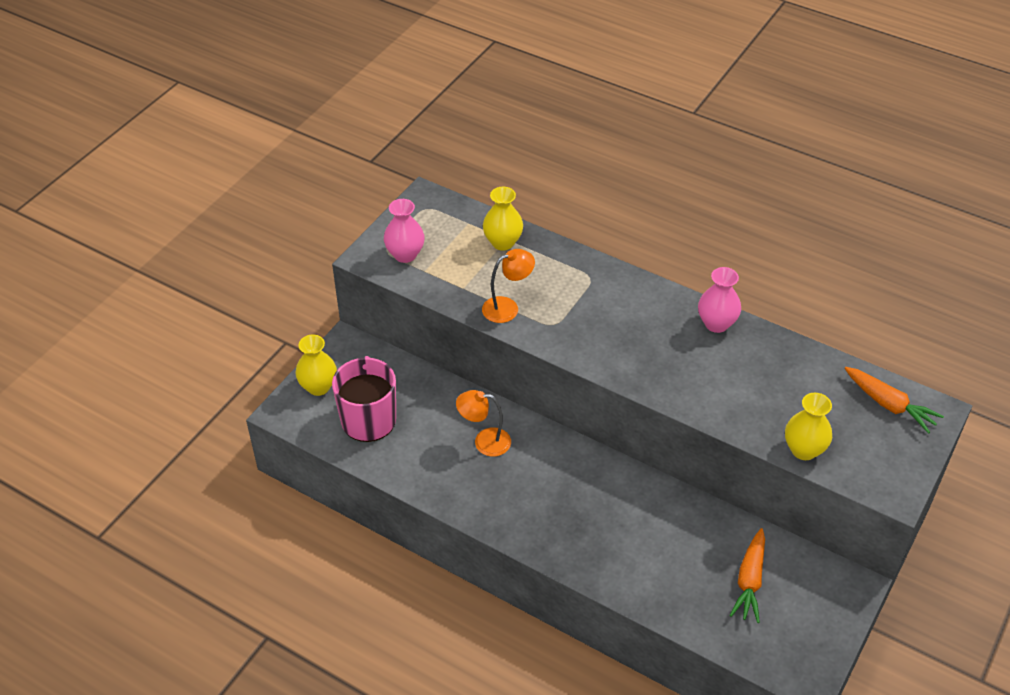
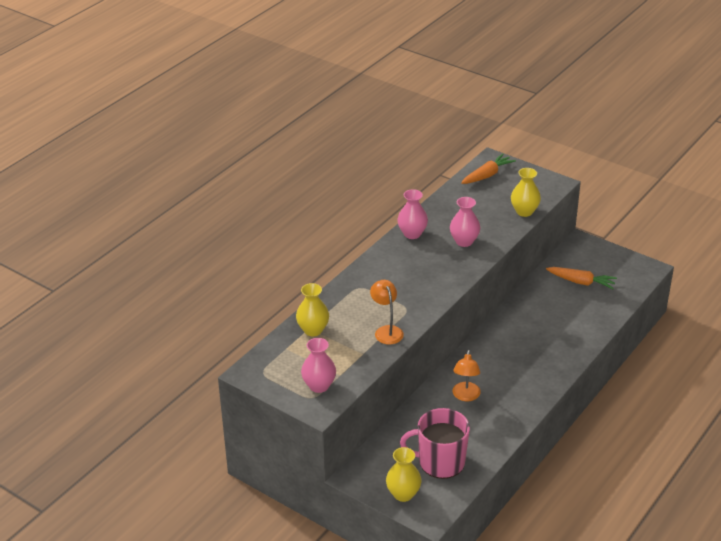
camera: 85 degrees left, 10 degrees down
(711, 379) = (464, 241): none -> pink vase

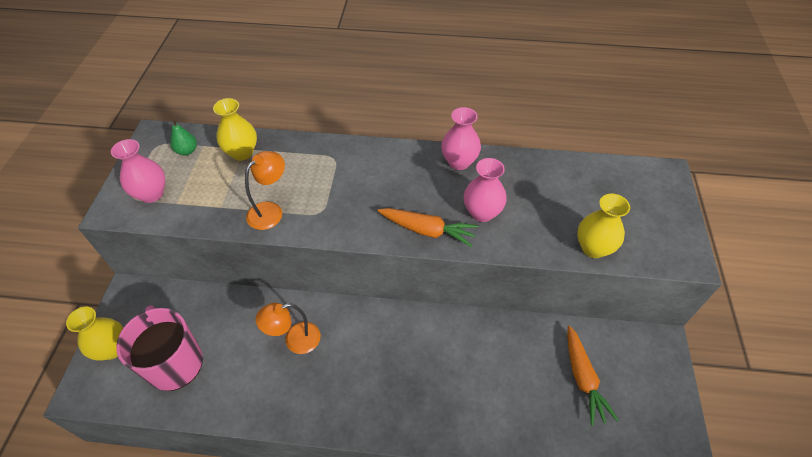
camera: 60 degrees right, 15 degrees up
(285, 358) = (187, 151): none -> green pear
(487, 175) = (630, 182): orange carrot -> orange carrot (427, 230)

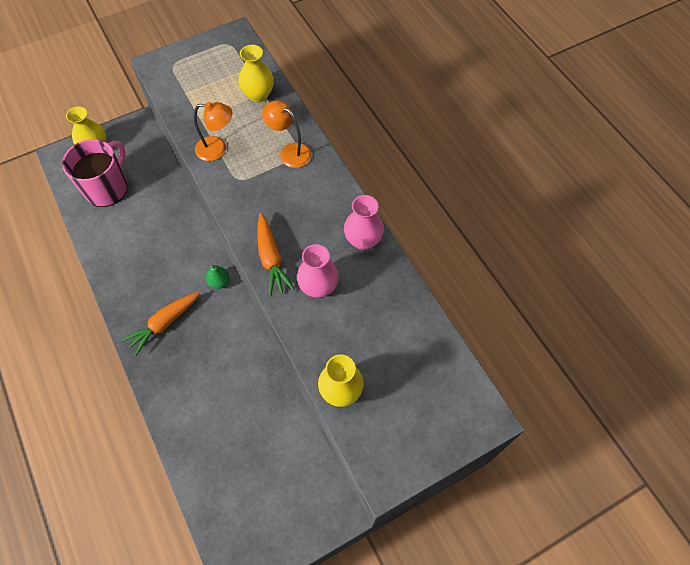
camera: 55 degrees right, 10 degrees up
(151, 194) = (182, 74): pink vase -> none
(187, 151) = (235, 63): green pear -> green pear (219, 282)
(295, 340) = (166, 244): orange lamp -> orange lamp (290, 152)
(582, 378) = (260, 461): orange carrot -> orange carrot (164, 323)

